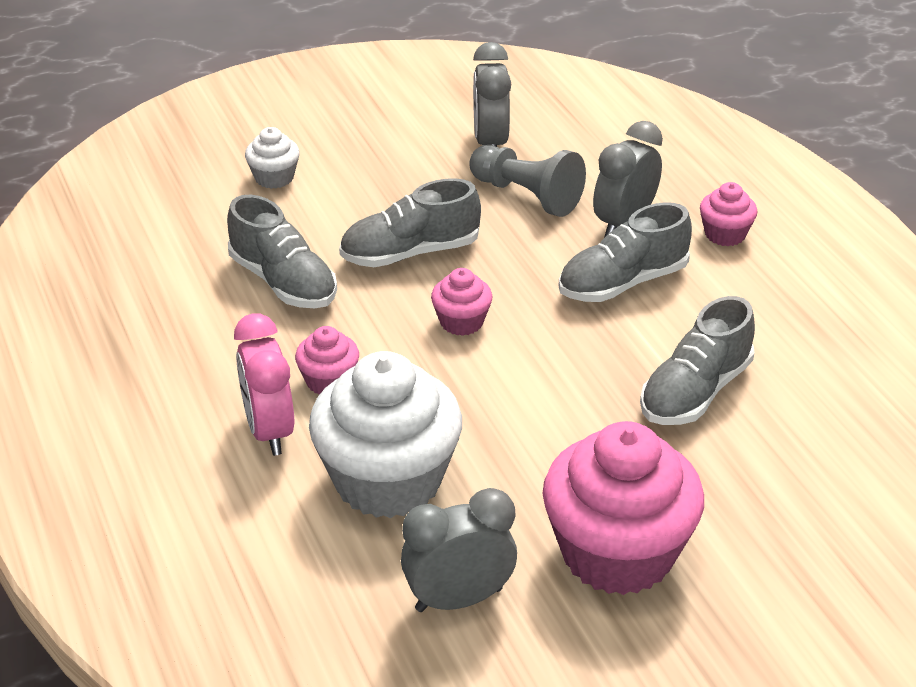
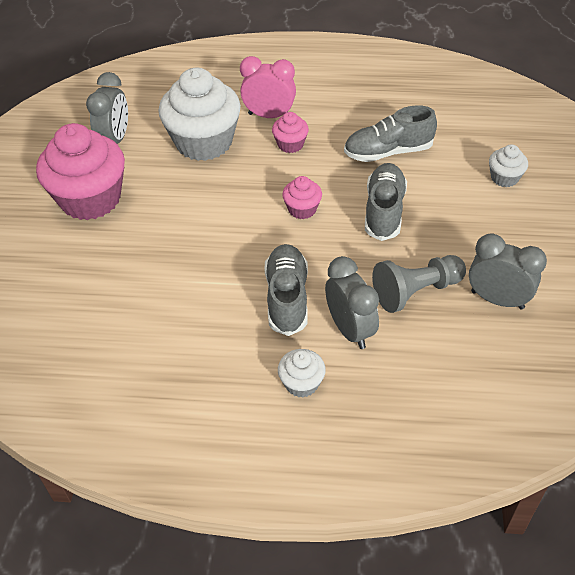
camera: 120 degrees right, 10 degrees up
(695, 392) = (166, 283): grey shoe -> none
(725, 234) = (301, 383): pink cupcake -> white cupcake

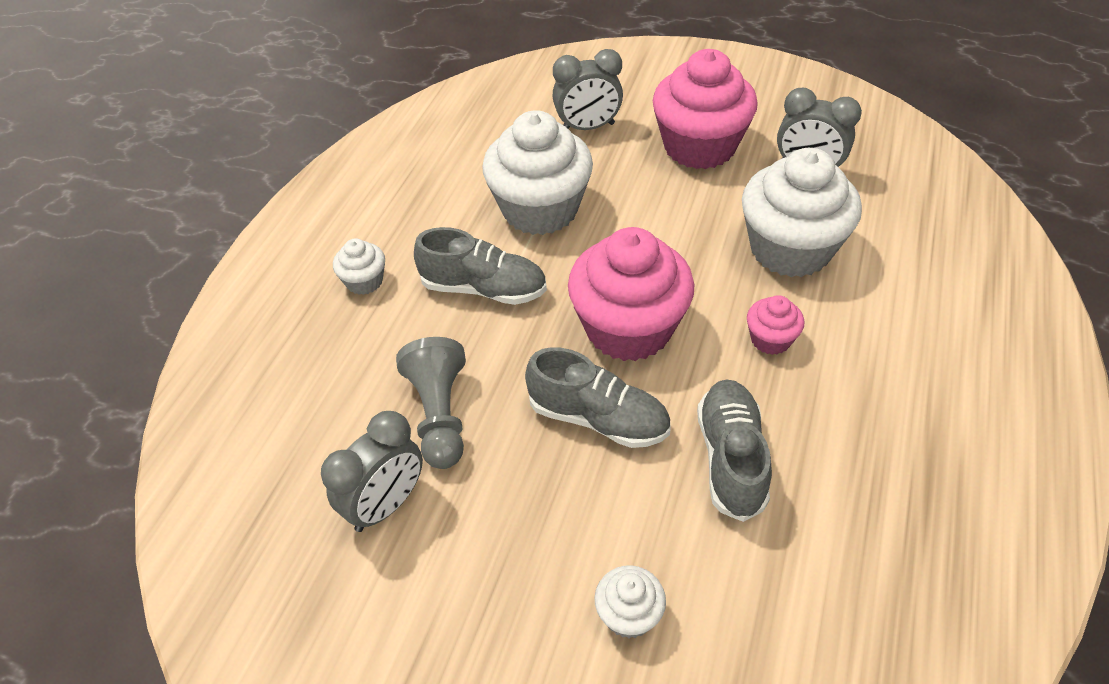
camera: 105 degrees right, 0 degrees up
(185, 283) = (540, 209): none -> white cupcake
(269, 116) = (845, 326): pink clock -> none
(302, 209) = (628, 328): pink cupcake -> pink cupcake, size x2.19
(350, 330) = (412, 335): grey clock -> grey clock (587, 127)

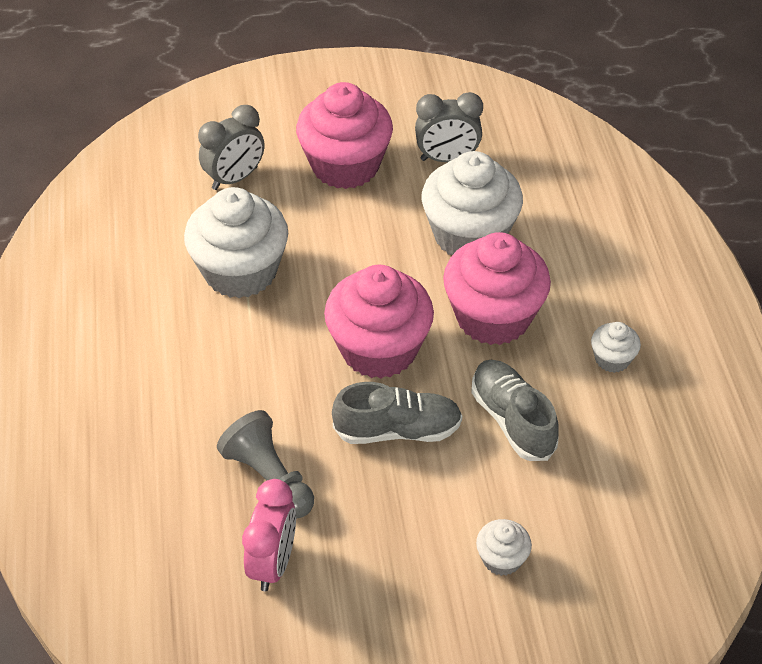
camera: 30 degrees left, 0 degrees up
(364, 281) = (124, 393): white cupcake -> white cupcake (612, 359)
(386, 505) = (273, 563): grey clock -> pink clock
(483, 289) = (237, 360): grey shoe -> none
(770, 339) = (493, 317): pink cupcake -> pink cupcake, size x2.19

